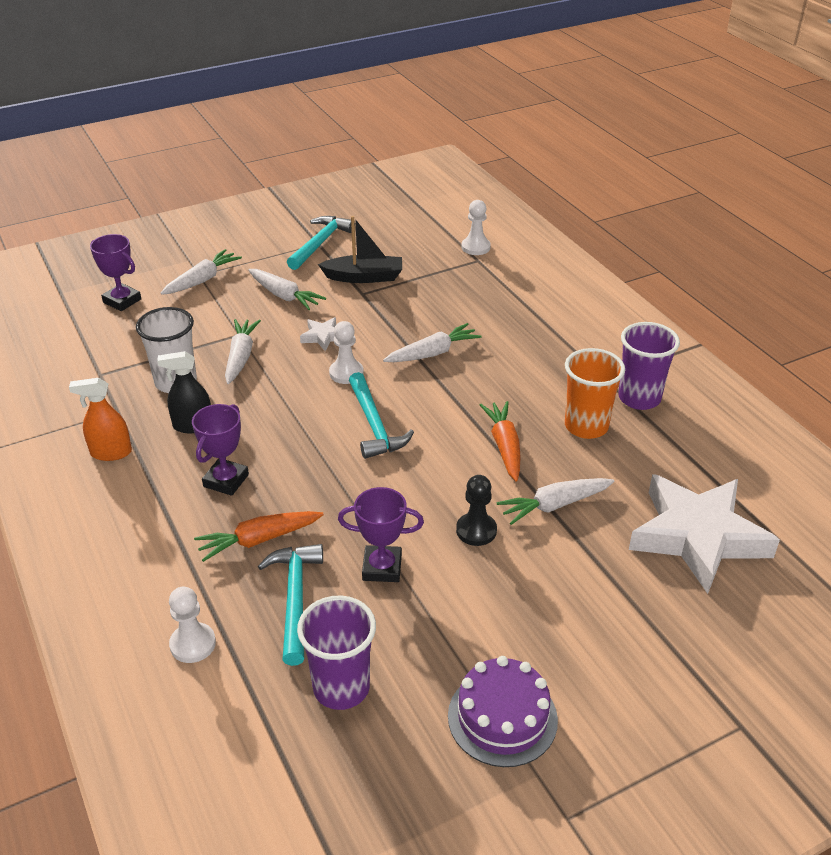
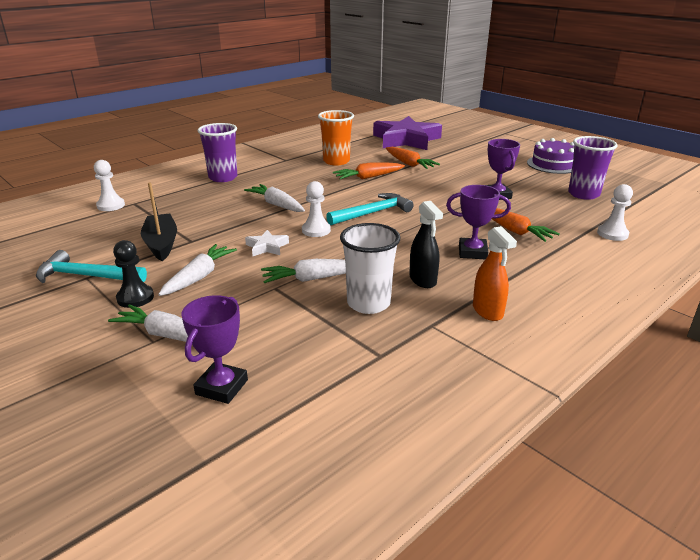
camera: 105 degrees left, 10 degrees down
(295, 599) = (545, 213): turquoise hammer -> none
(476, 530) = (445, 178): black pawn -> black pawn (135, 298)
(554, 505) = (409, 164): white carrot -> orange carrot
(639, 398) = (303, 152): purple cup -> purple cup (223, 177)
(697, 537) = (406, 140): white star -> purple star

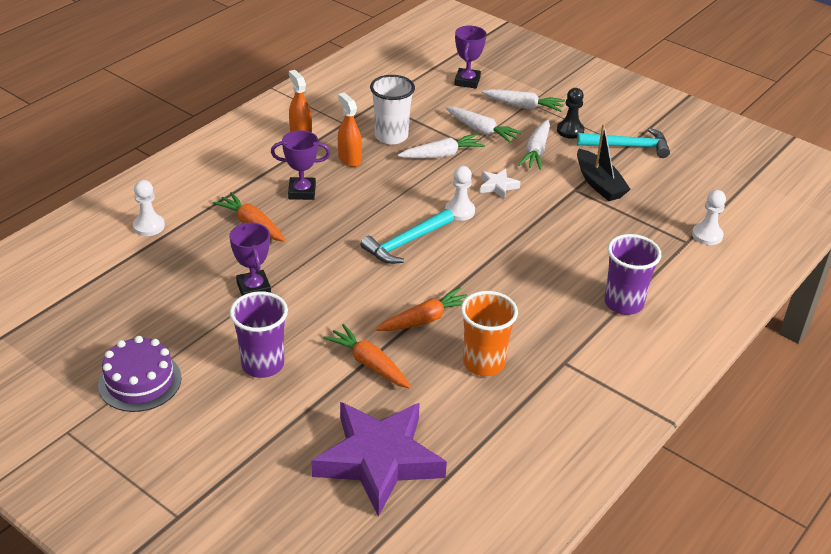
camera: 170 degrees right, 10 degrees up
(276, 205) = (521, 250): white carrot -> white carrot (481, 130)
(423, 280) = (349, 159): black spray bottle -> orange spray bottle
(583, 194) = (138, 299): purple cup -> purple cup (262, 364)

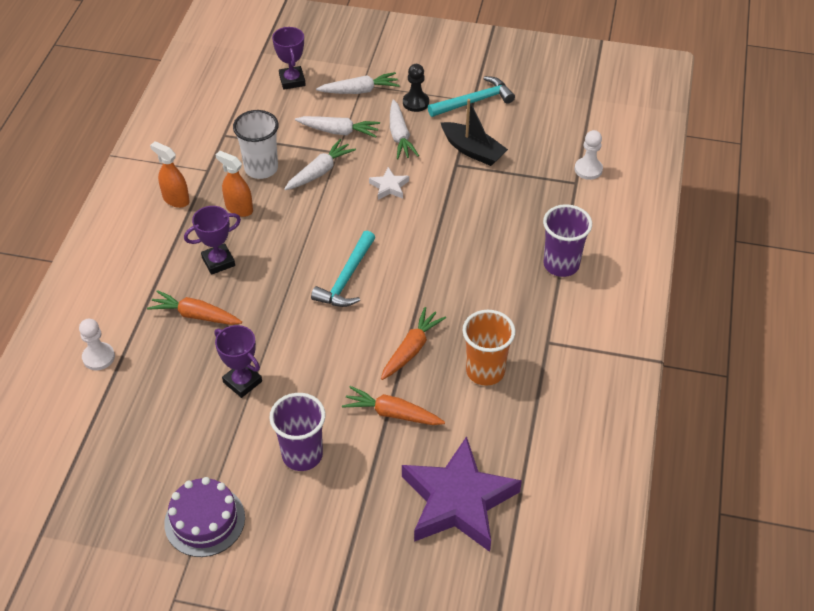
camera: 25 degrees left, 10 degrees up
(459, 211) = (372, 226): white pawn -> none

